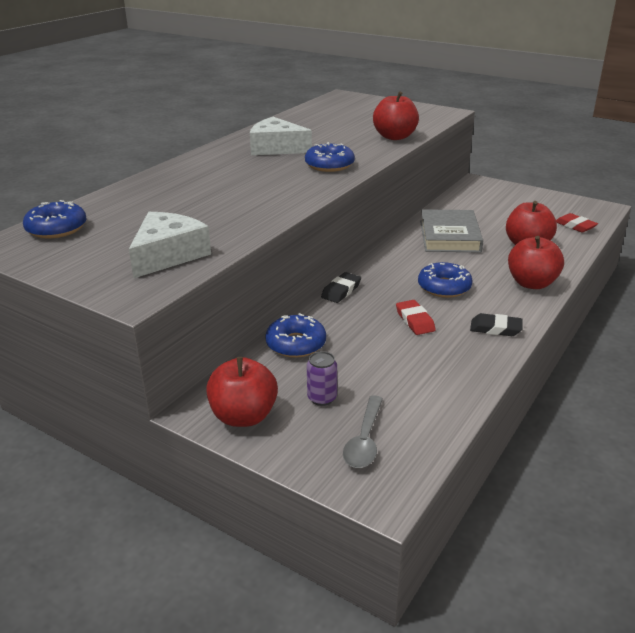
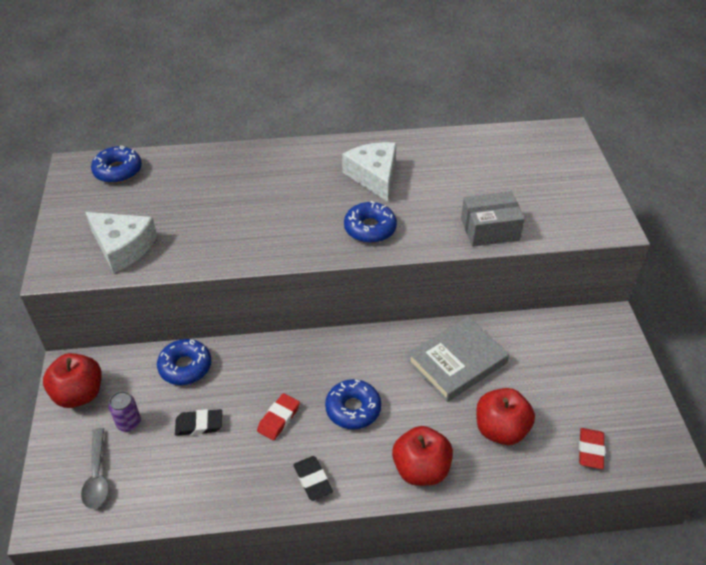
camera: 50 degrees right, 15 degrees up
(168, 255) = (123, 247): white cheese -> white cheese turned 45 degrees clockwise
(341, 291) = (285, 346): black eraser -> black eraser (199, 424)
(364, 440) = (97, 475): grey spoon -> grey spoon turned 75 degrees counterclockwise
(394, 137) = (490, 229): red apple -> grey box

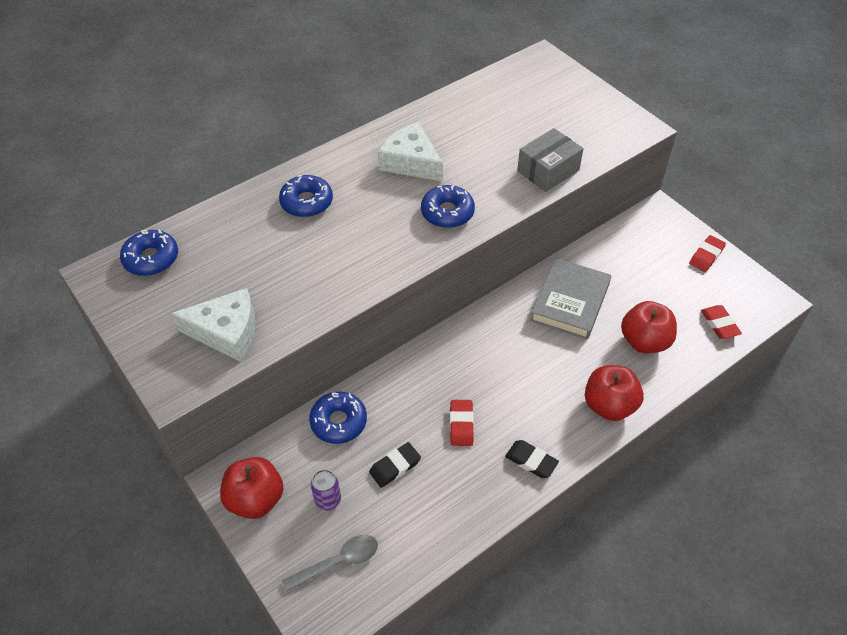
camera: 30 degrees left, 5 degrees up
(97, 475) = (338, 562): grey spoon -> grey spoon turned 75 degrees counterclockwise
(353, 409) = (517, 384): blue donut -> blue donut (306, 202)
(627, 381) = (706, 256): none -> red eraser

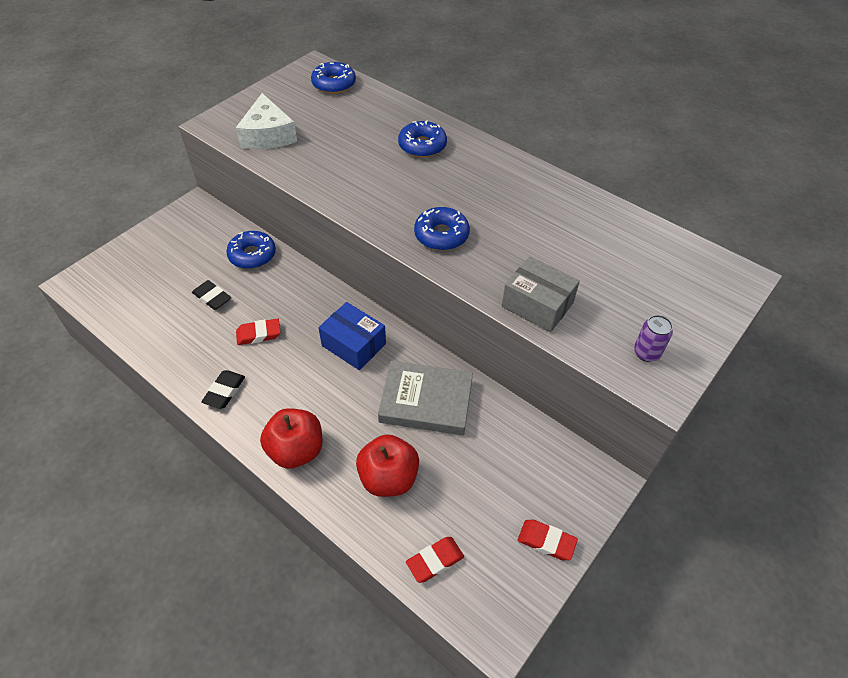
camera: 75 degrees right, 0 degrees up
(255, 499) = (179, 225): red apple -> none
(328, 500) = (180, 264): purple can -> purple can (646, 353)
(338, 562) = (126, 280): grey spoon -> none
(411, 162) = (502, 199): white cheese -> none
(494, 345) = (354, 344): none -> blue box

